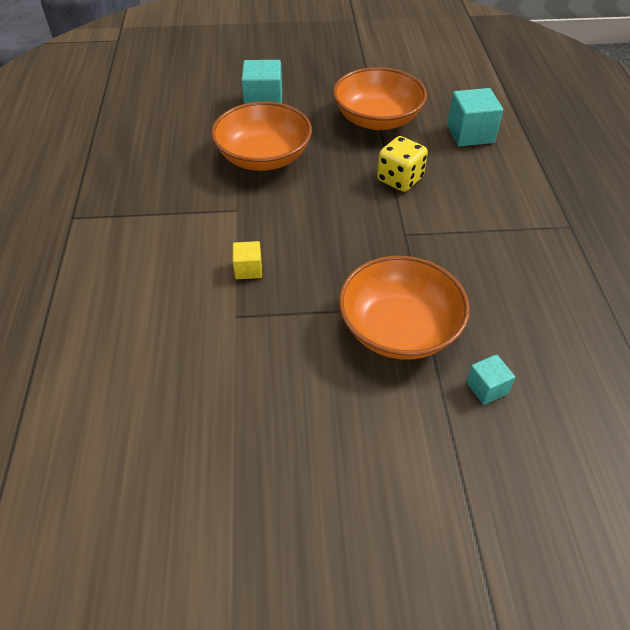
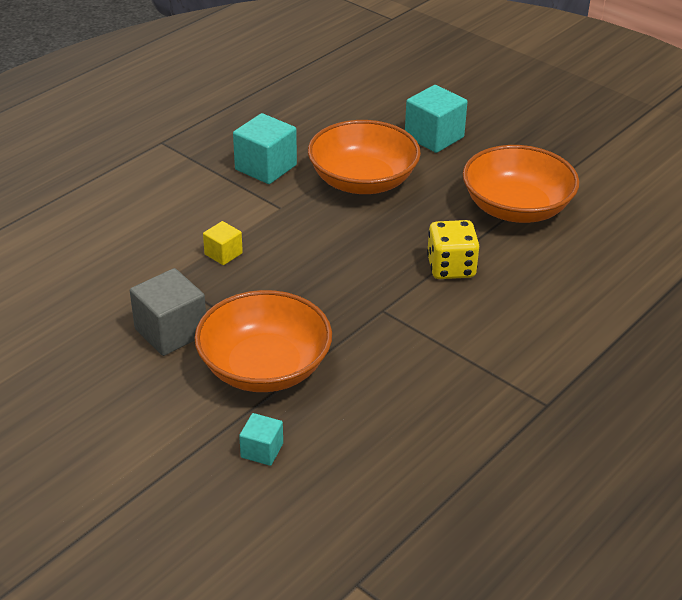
camera: 45 degrees right, 10 degrees down
(300, 354) = (171, 332): none -> grey cube
(470, 134) = (588, 273): turquoise cube -> turquoise cube (266, 167)

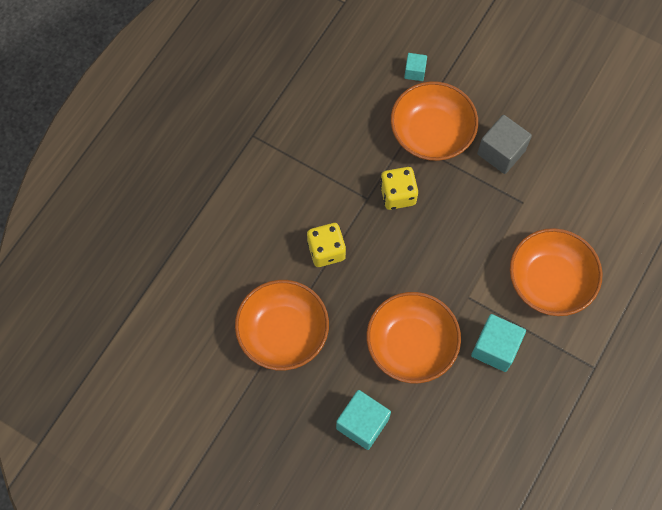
camera: 170 degrees right, 30 degrees up
(173, 207) = (549, 281): none -> orange bowl
(223, 254) = (493, 234): yellow cube -> none
(338, 307) = (397, 195): none -> yellow dice

